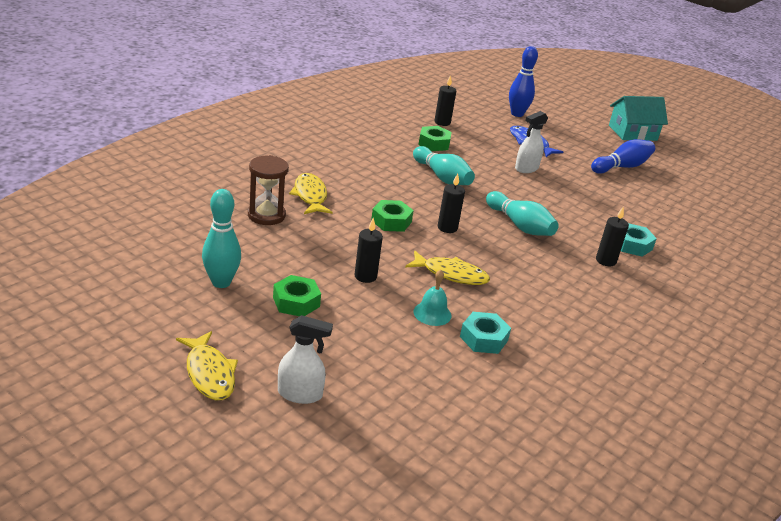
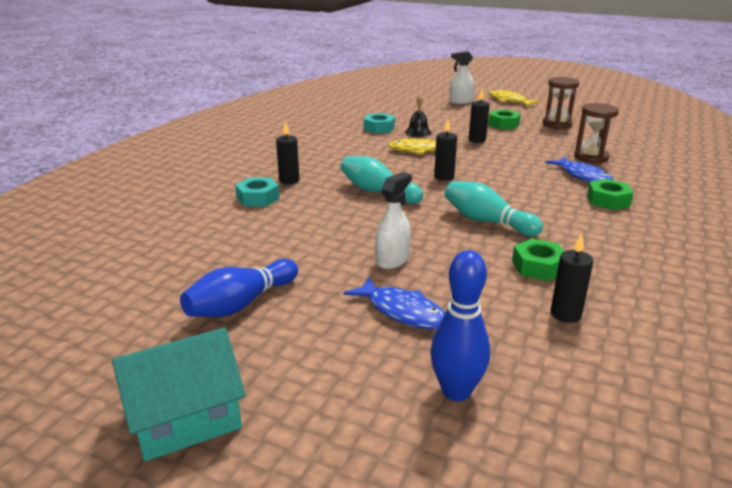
camera: 170 degrees right, 5 degrees down
(221, 282) = (557, 124): turquoise bowling pin -> brown hourglass
(310, 196) = (583, 176): yellow fish -> blue fish
(391, 221) = (495, 172): green nut -> green nut (608, 200)
(432, 313) = (418, 132): turquoise bell -> black bell

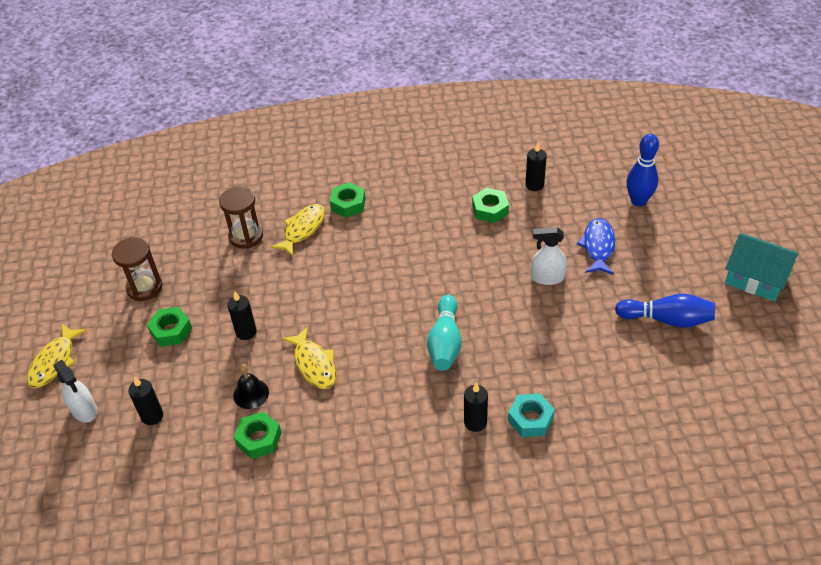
camera: 120 degrees left, 20 degrees up
(379, 128) = (259, 439): turquoise nut -> green nut
(444, 177) = (374, 314): black candle -> black candle (152, 416)
(487, 221) = (444, 254): turquoise bowling pin -> none
(583, 176) = (302, 229): blue fish -> yellow fish

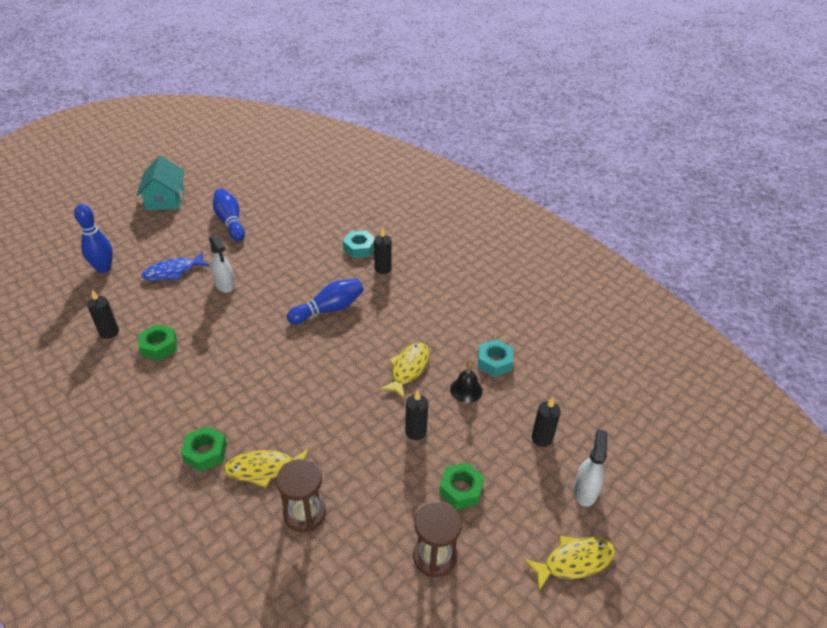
camera: 130 degrees left, 5 degrees down
(259, 439) = (494, 362): green nut -> turquoise nut
(445, 342) = (329, 309): turquoise bowling pin -> blue bowling pin

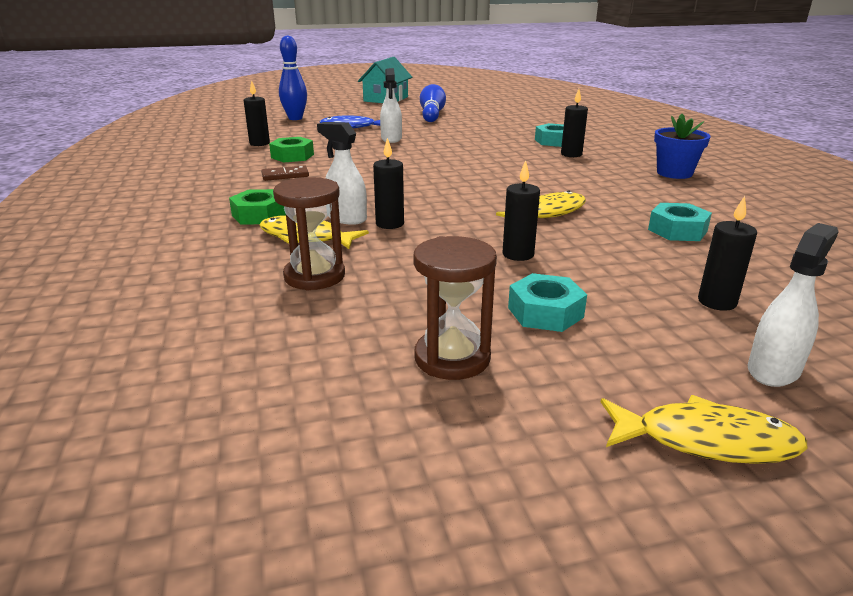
camera: 30 degrees right, 15 degrees down
(178, 383) = (285, 175): none -> brown domino
(275, 431) = (346, 218): none -> white spray bottle
(311, 426) = (390, 224): none -> black candle
(329, 309) = (485, 165): blue bowling pin -> none
(461, 489) = (545, 312): green nut -> turquoise nut
(464, 277) = (674, 173): none -> blue flower pot
(466, 390) = (618, 241): black bell -> none

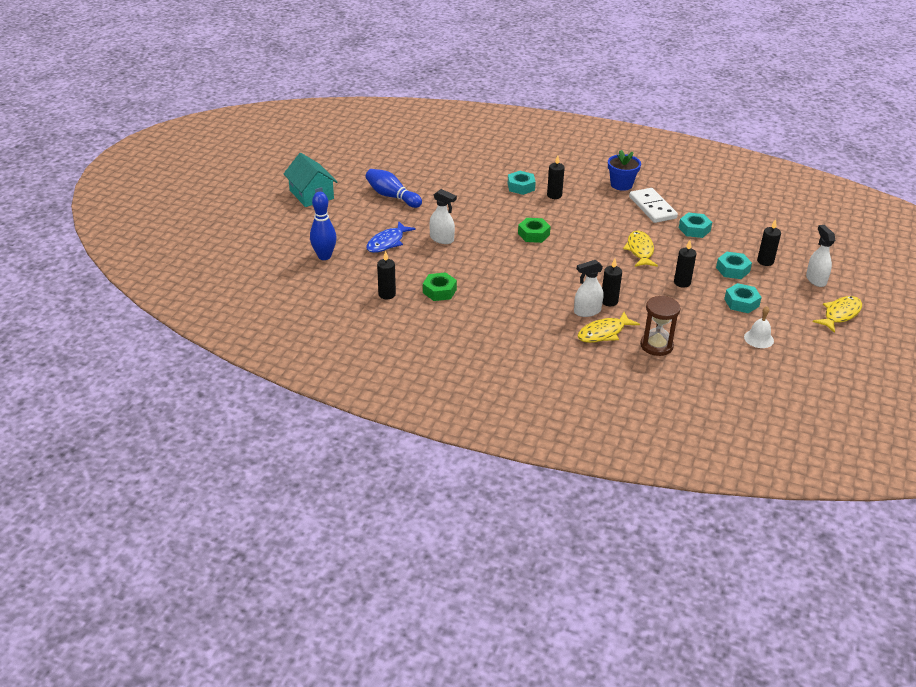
camera: 55 degrees left, 10 degrees up
(259, 215) = (552, 338): green nut -> green nut (533, 234)
(285, 175) = (483, 307): brown domino -> none
(452, 358) = (758, 339): brown hourglass -> white bell
(630, 281) = (732, 270): none -> turquoise nut
(666, 197) = (652, 208): none -> white domino

